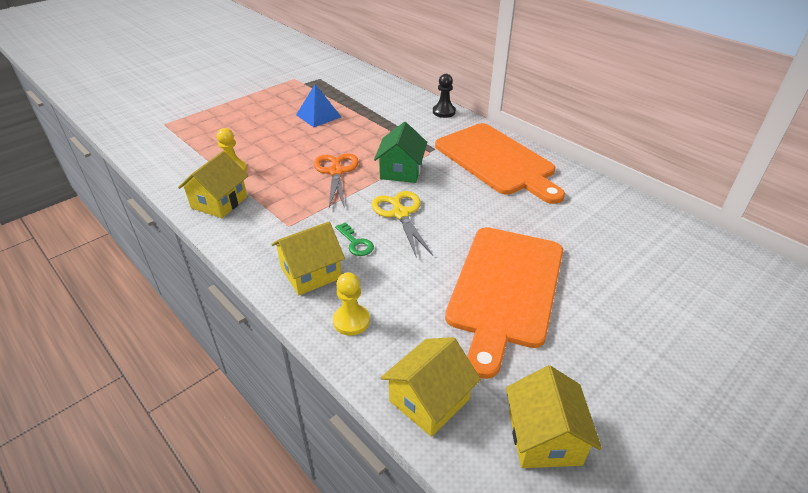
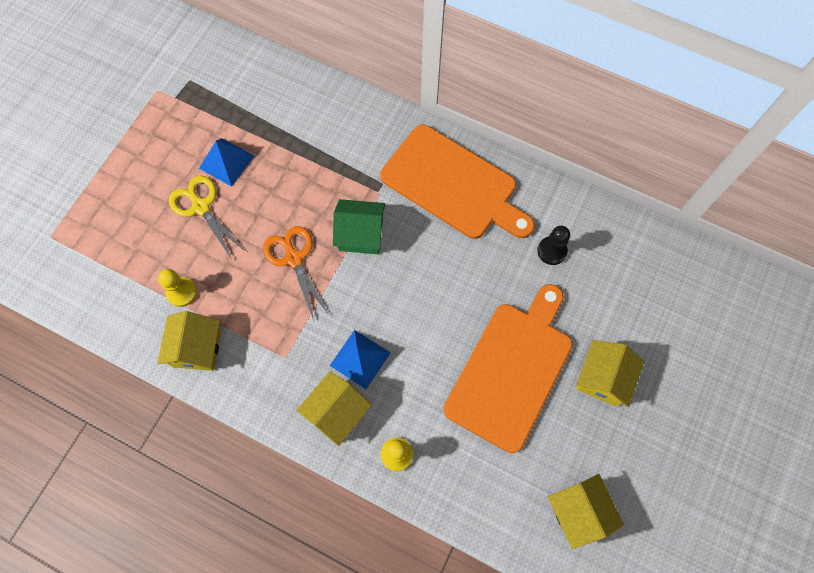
camera: 20 degrees left, 30 degrees up
(356, 243) = (360, 359): green key -> blue pyramid
(400, 214) = (386, 303): yellow scissors -> yellow scissors (201, 207)
(401, 171) = (361, 234): green house -> green house turned 75 degrees counterclockwise
(429, 400) = (488, 509): yellow house -> yellow house (603, 378)
(444, 112) = (368, 108): black pawn -> black pawn (552, 251)
(505, 289) = (511, 370): orange cutting board -> orange cutting board turned 150 degrees counterclockwise

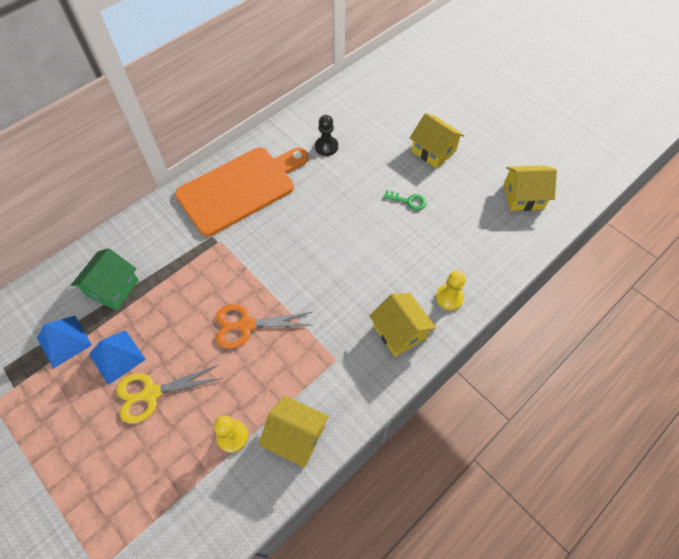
camera: 70 degrees left, 10 degrees down
(360, 359) = (360, 300): blue pyramid -> blue pyramid (64, 341)
(361, 234) = (250, 266): green house -> green house (113, 288)
(511, 370) = (408, 201): orange cutting board -> green key

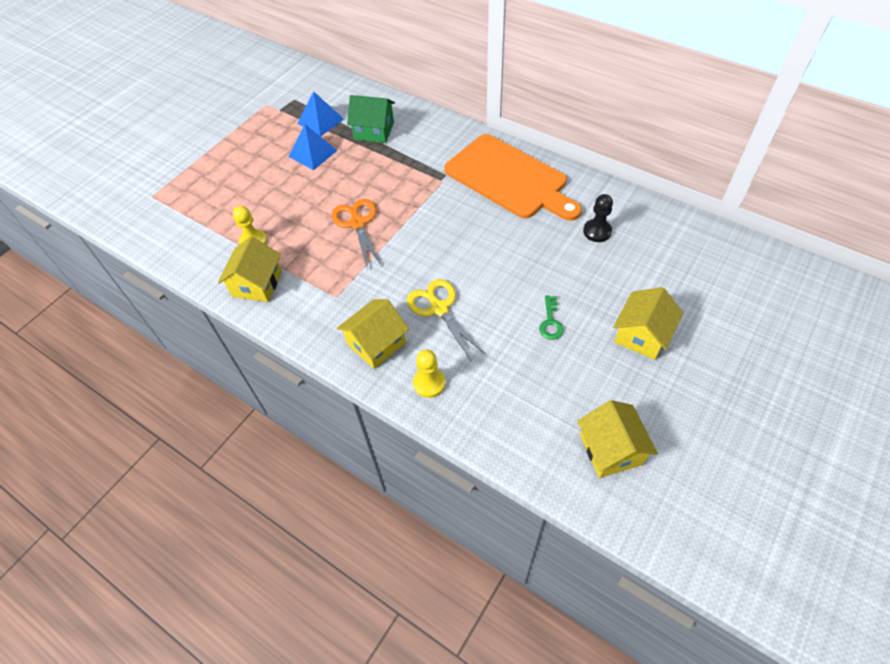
camera: 80 degrees right, 5 degrees down
(151, 393) = (284, 182): yellow scissors -> yellow scissors (439, 308)

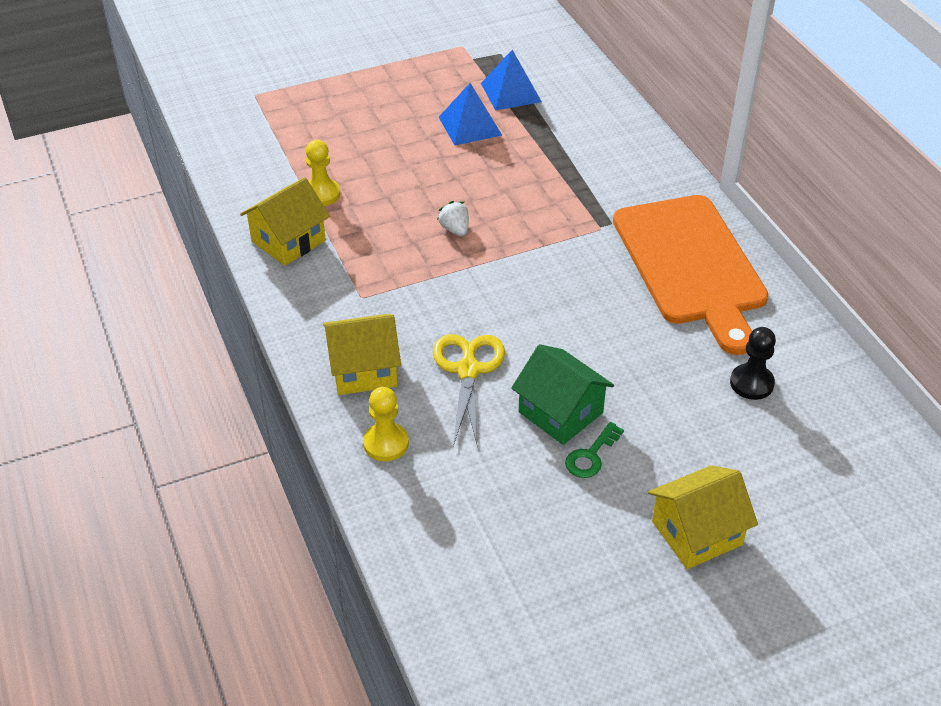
camera: 30 degrees right, 10 degrees down
(358, 223) = (455, 229): orange scissors -> white strawberry
(374, 131) = (566, 131): green house -> green house (560, 412)
(611, 449) = (535, 633): yellow house -> none

